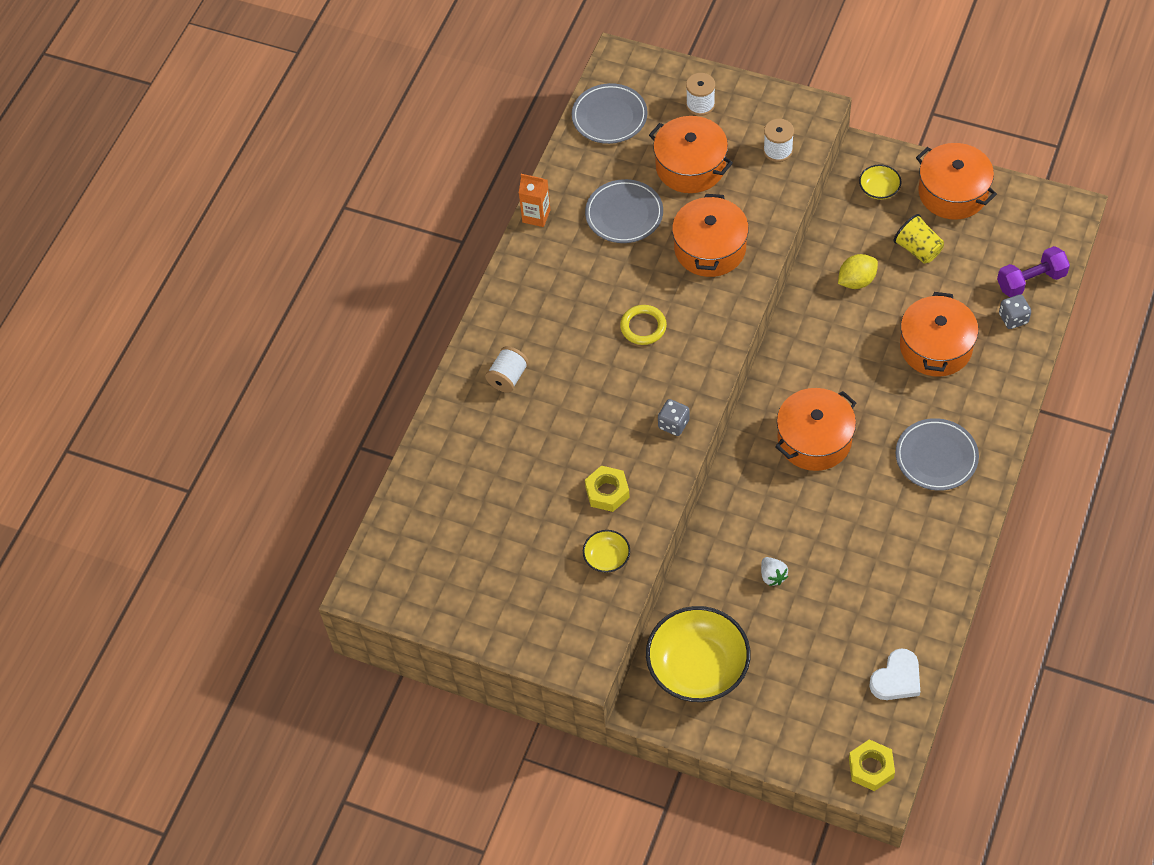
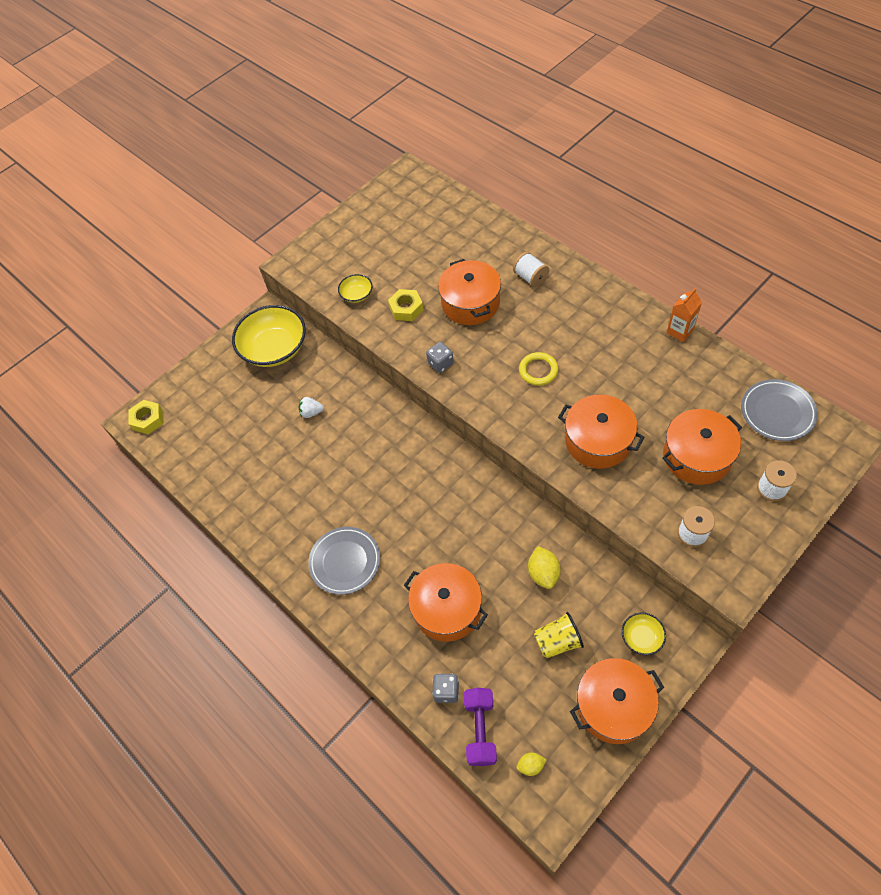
camera: 115 degrees right, 0 degrees up
(624, 214) = (659, 391): grey plate -> none
(814, 440) = (405, 480): orange pot -> orange pot (470, 303)
(897, 678) = (194, 459): white heart -> none
(1038, 235) = (531, 765): none -> yellow lemon

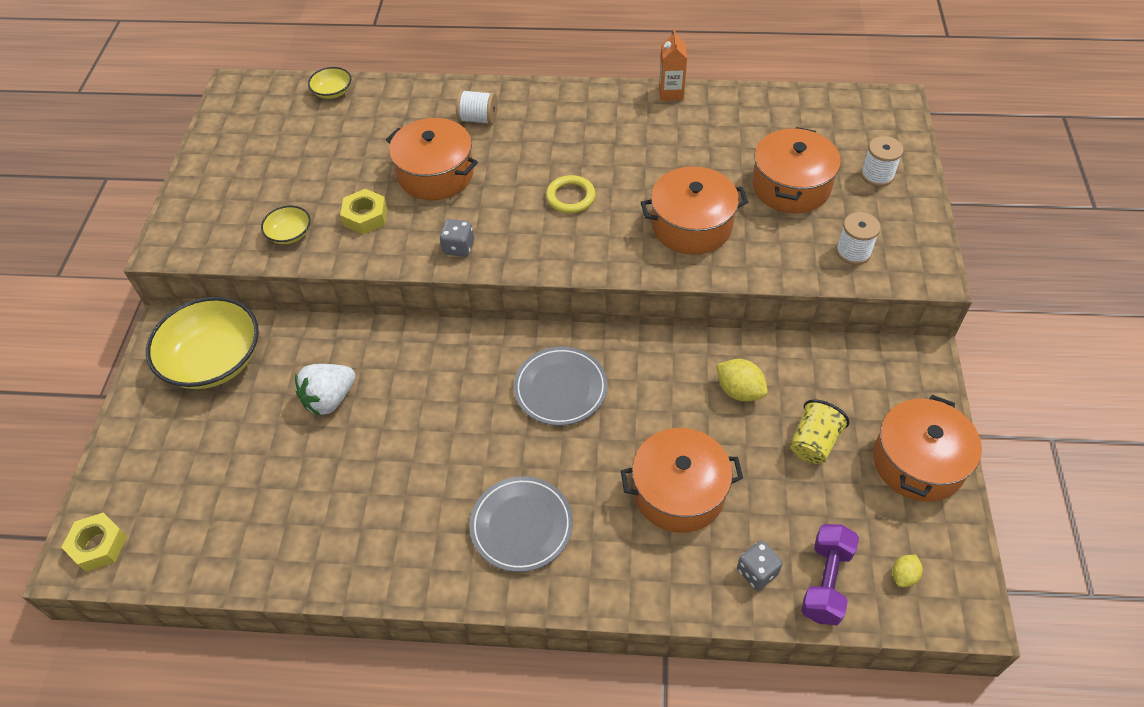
camera: 45 degrees left, 5 degrees down
(311, 412) = (329, 399): white strawberry -> white strawberry, size x1.70
(480, 730) = (825, 582): purple dumbbell -> purple dumbbell turned 60 degrees clockwise
(642, 637) = (880, 384): yellow bowl -> yellow bowl (332, 92)
(777, 412) = (819, 113): grey plate -> grey plate (560, 388)

